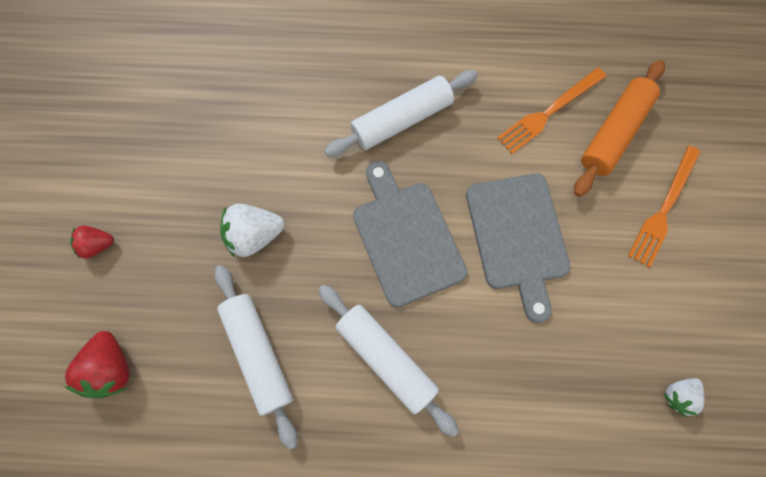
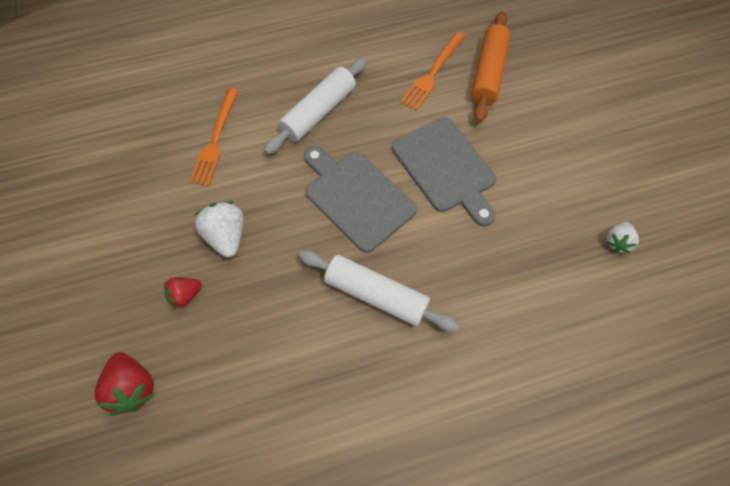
camera: 20 degrees left, 10 degrees down
(97, 245) = (84, 290): red strawberry -> red strawberry (185, 295)
(254, 235) = (226, 236): white strawberry -> white strawberry turned 105 degrees clockwise
(258, 354) = (264, 329): white rolling pin -> none
(663, 209) = (548, 114): orange fork -> orange fork (215, 140)

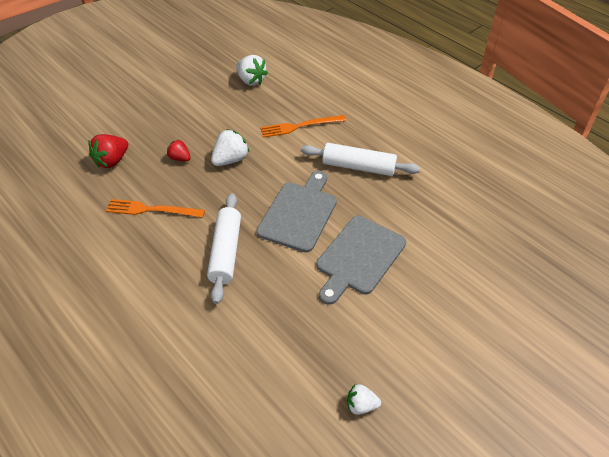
camera: 65 degrees right, 15 degrees down
(89, 158) = (251, 81): none -> white strawberry
(433, 73) = (446, 219): orange fork -> orange fork (151, 210)
(488, 73) = (476, 255): orange rolling pin -> none

